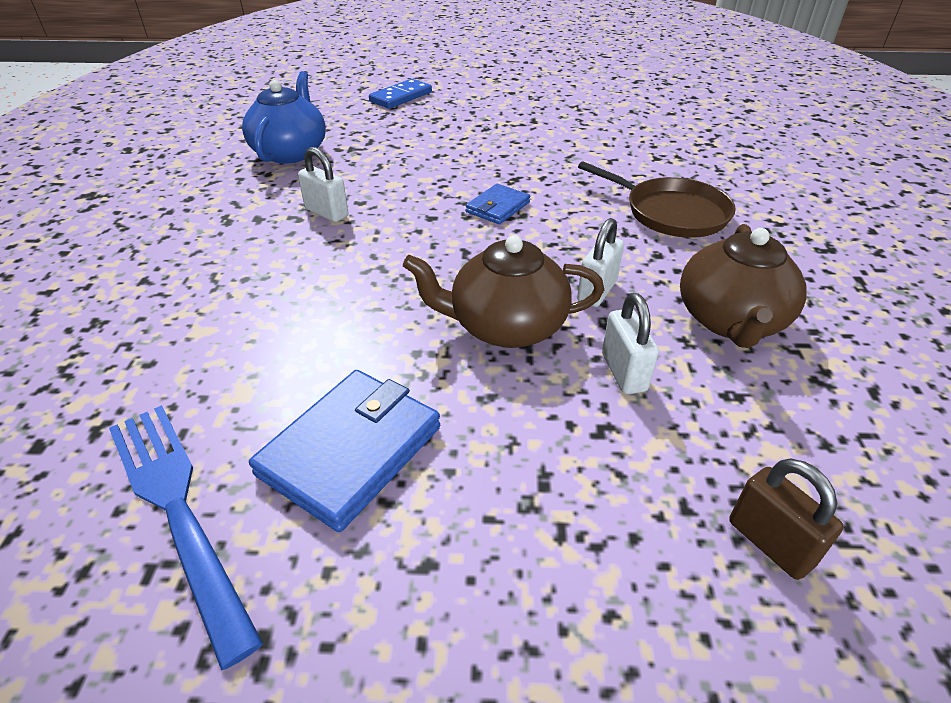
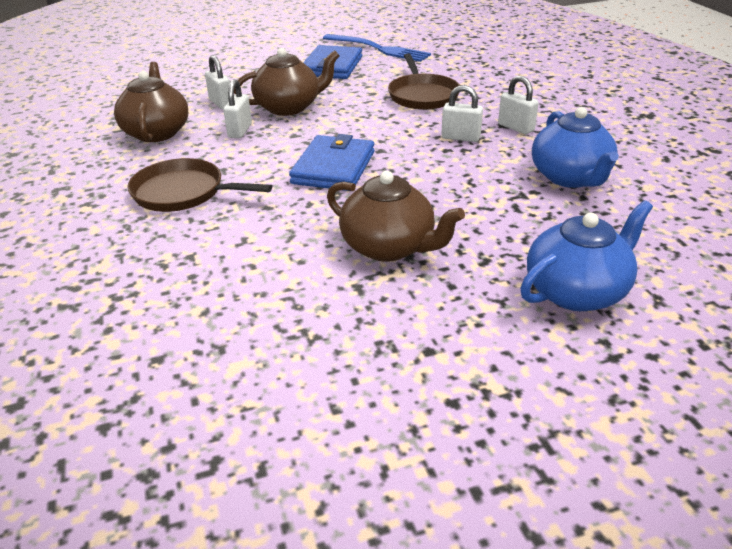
camera: 160 degrees right, 5 degrees down
(250, 211) = (516, 127): none -> white padlock
(282, 298) = (422, 95): none -> brown pan
(401, 97) = (577, 291): blue domino -> blue teapot
(495, 135) = (389, 247): none -> brown teapot
(497, 207) = (334, 167): blue wallet -> blue wallet, size x1.75
(770, 543) = (165, 76): brown padlock -> none

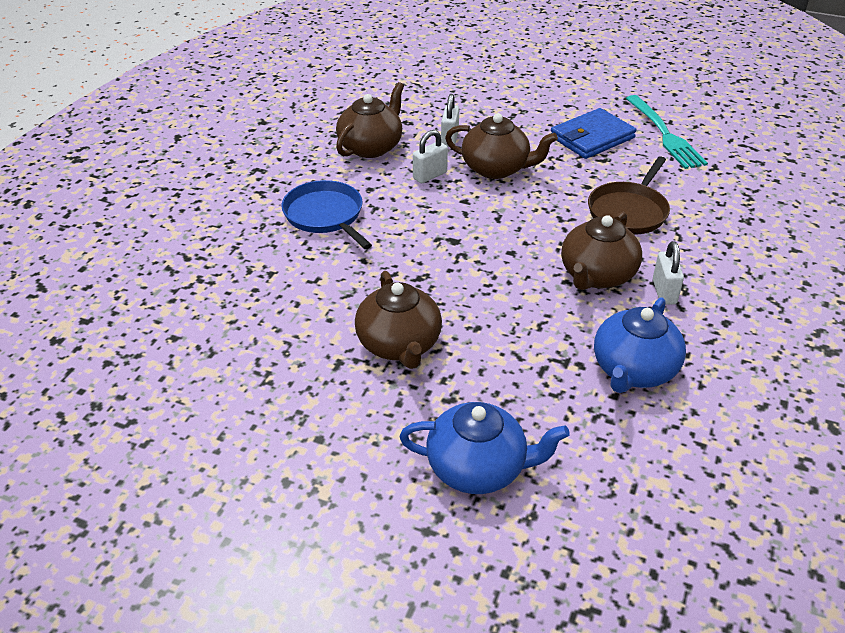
camera: 40 degrees right, 5 degrees up
(183, 192) = (325, 215): brown pan -> blue pan
(334, 167) = (453, 250): blue wallet -> none
(378, 49) = (665, 134): blue fork -> turquoise fork
(460, 137) = (597, 275): white padlock -> brown teapot

